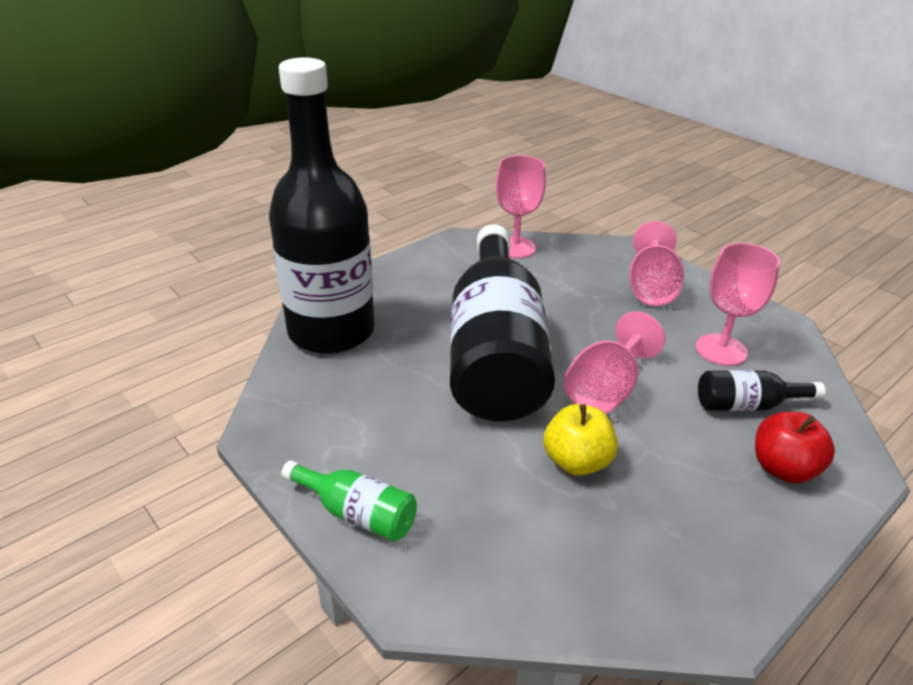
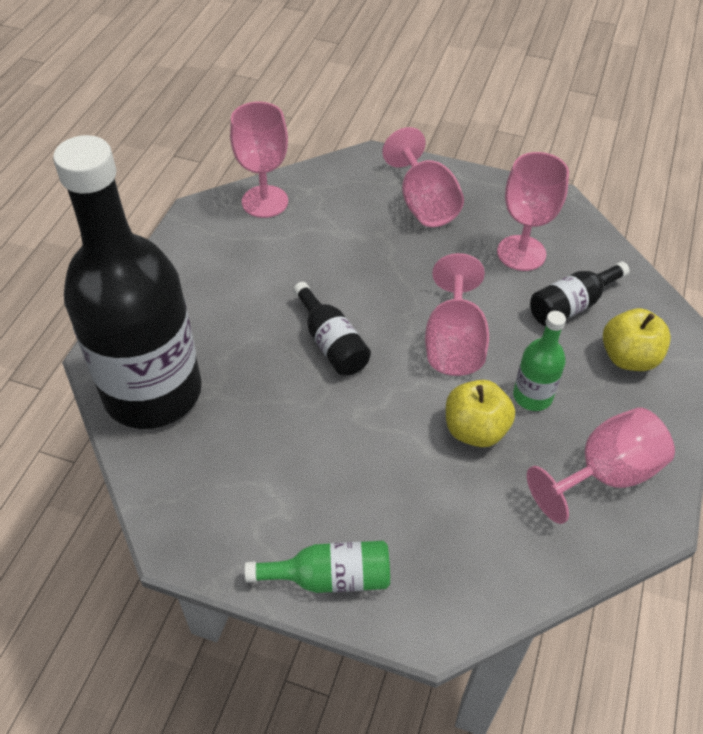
camera: 30 degrees left, 15 degrees up
(495, 351) = (331, 342): black bottle -> black bottle, size x0.41
(654, 459) = (532, 396): none -> green bottle
(687, 555) = (605, 474): none -> pink goblet
(783, 468) = (628, 358): red apple -> yellow apple

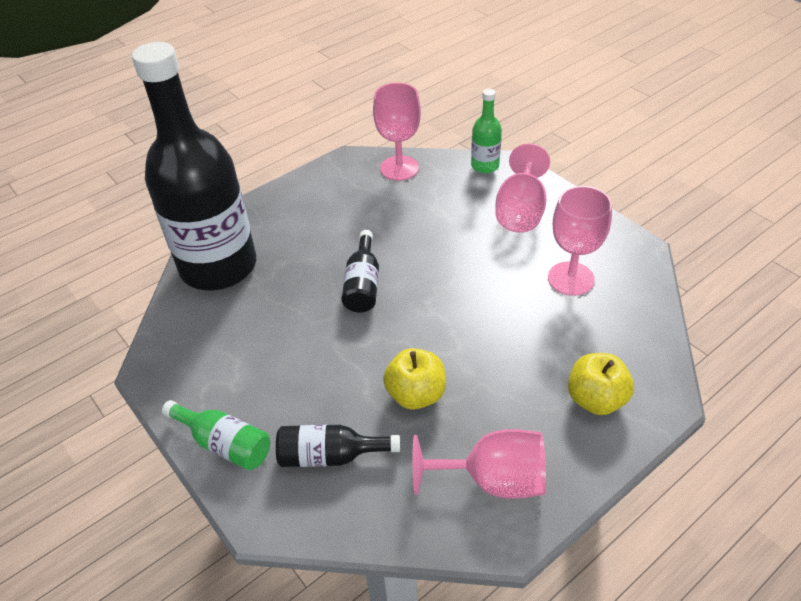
camera: 35 degrees right, 5 degrees down
(454, 343) = (455, 323): pink goblet -> none
(532, 396) = (484, 391): green bottle -> green bottle (485, 166)
(572, 305) = (580, 336): black bottle -> black bottle (330, 456)

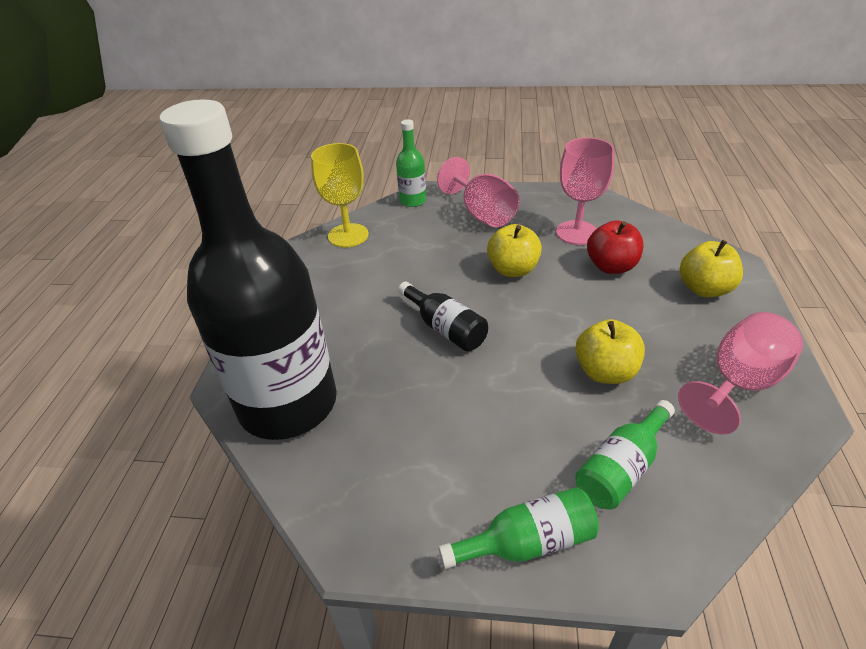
camera: 45 degrees left, 5 degrees down
(330, 456) = (622, 467): black bottle -> green bottle
(399, 168) = (348, 235): pink goblet -> yellow goblet
(471, 274) = (513, 270): none -> yellow apple
(550, 326) = (611, 266): none -> red apple

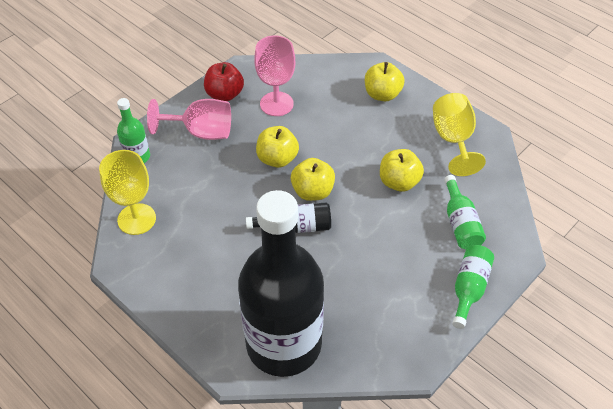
camera: 55 degrees left, 10 degrees up
(504, 314) = (312, 191): none -> yellow apple
(611, 266) = (324, 114): red apple -> red apple (224, 94)
(738, 384) = (453, 140): pink goblet -> yellow goblet

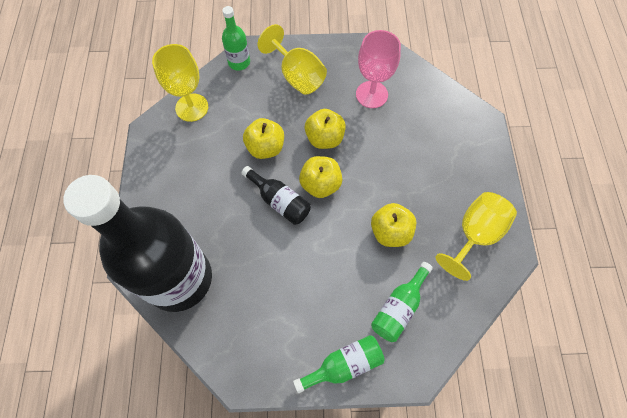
camera: 45 degrees right, 15 degrees up
(201, 132) = (297, 76): pink goblet -> yellow goblet
(224, 94) = (344, 59): red apple -> none
(382, 94) = (460, 149): yellow apple -> yellow apple (265, 148)

